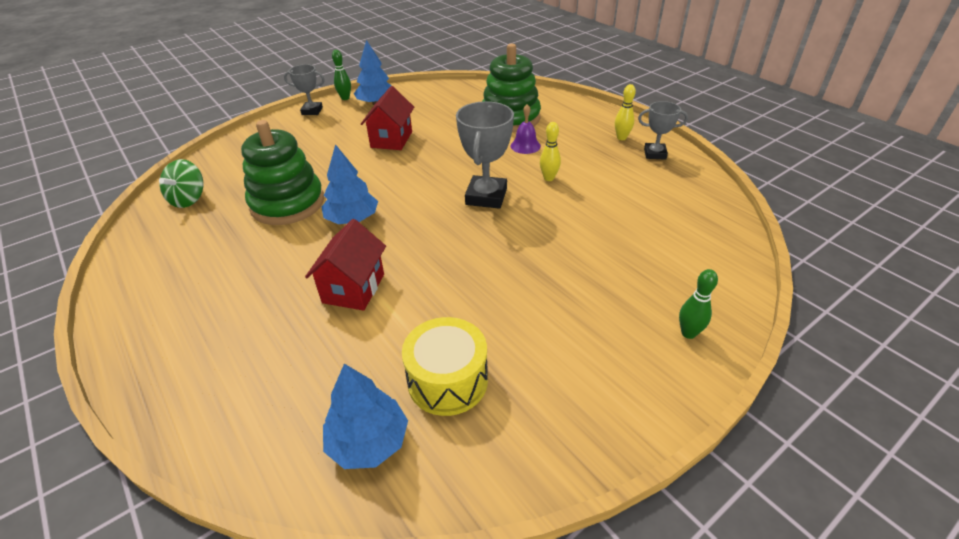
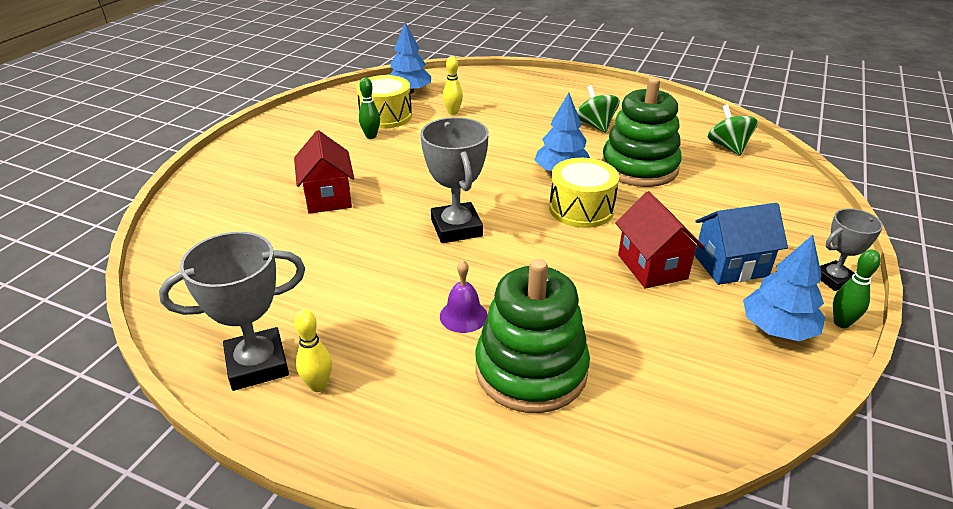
camera: 150 degrees right, 5 degrees down
(242, 265) = (595, 125): none -> green spinning top
(349, 129) = (731, 266): none -> blue house
(353, 288) = (495, 135): red house -> red house (328, 197)
(381, 184) = (581, 209): none -> yellow drum
(549, 178) = (399, 272): yellow bowling pin -> yellow bowling pin (453, 112)
(655, 154) = (257, 364): grey trophy -> grey trophy, size x1.65
(688, 333) = (225, 174): green bowling pin -> green bowling pin (371, 136)

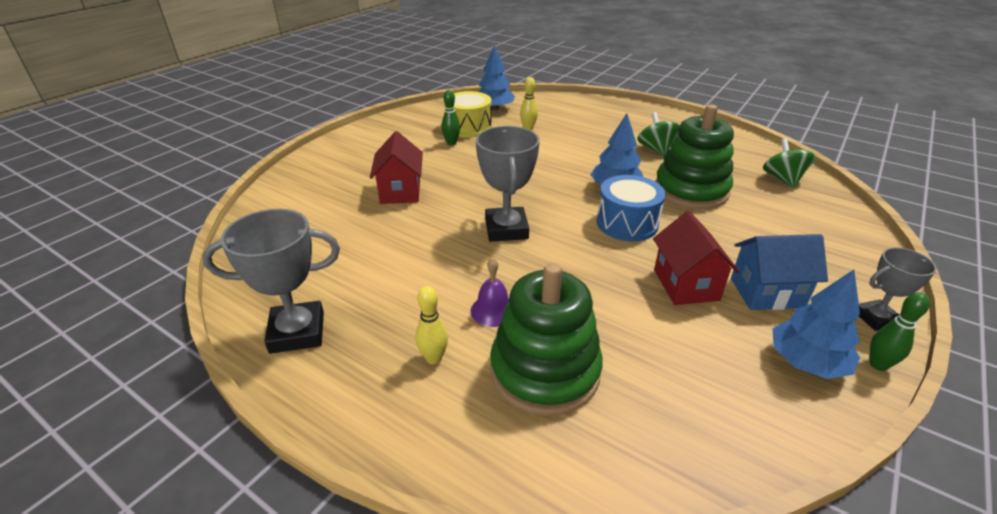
camera: 10 degrees right, 0 degrees up
(318, 385) = (344, 359): yellow bowling pin -> yellow bowling pin (434, 358)
(581, 209) = (627, 223): yellow drum -> blue drum

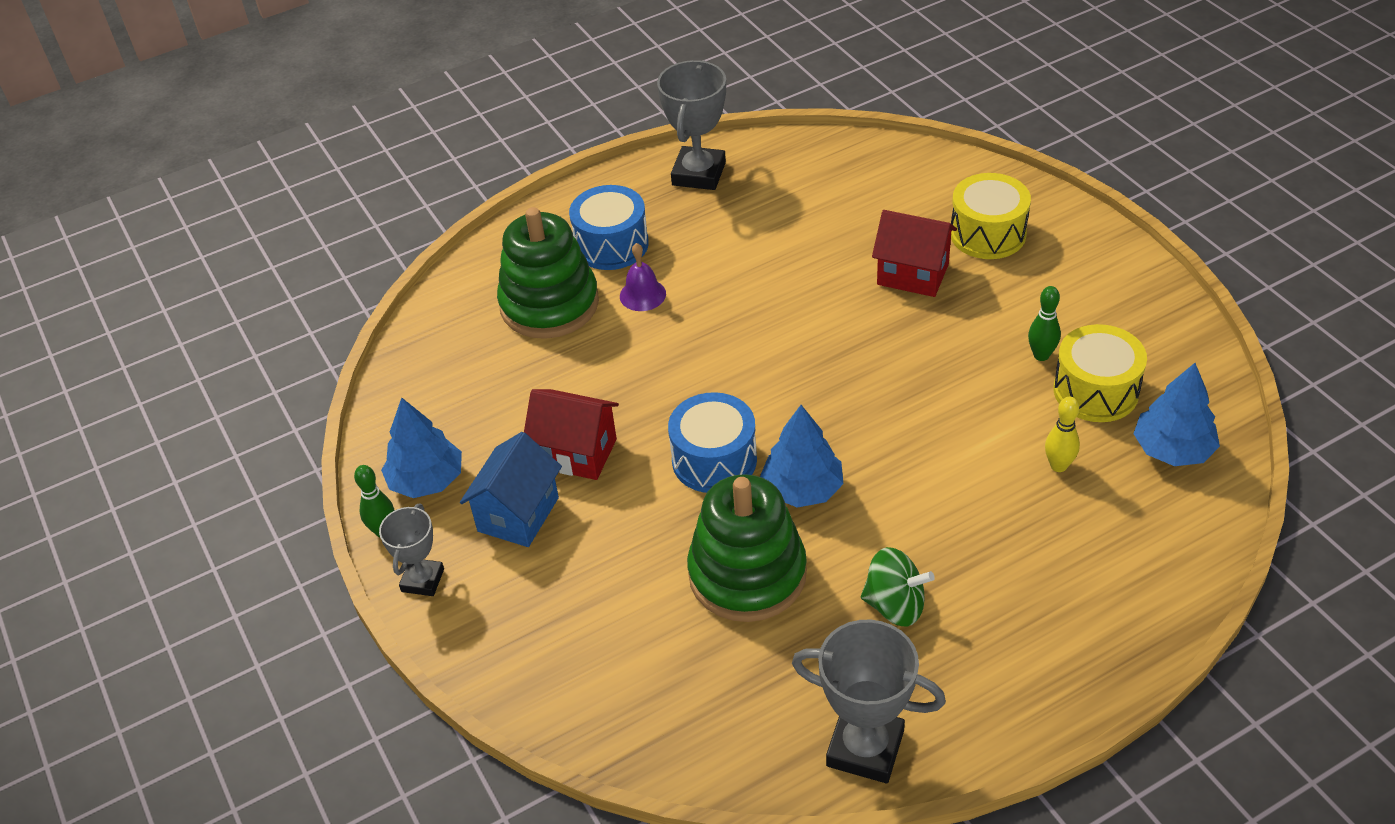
camera: 120 degrees right, 10 degrees up
(346, 174) = (987, 234): none -> yellow drum
(434, 358) = (611, 245): yellow bowling pin -> blue drum
(506, 229) = (770, 345): grey trophy -> grey trophy (865, 748)
(782, 179) = (709, 720): green spinning top -> none

